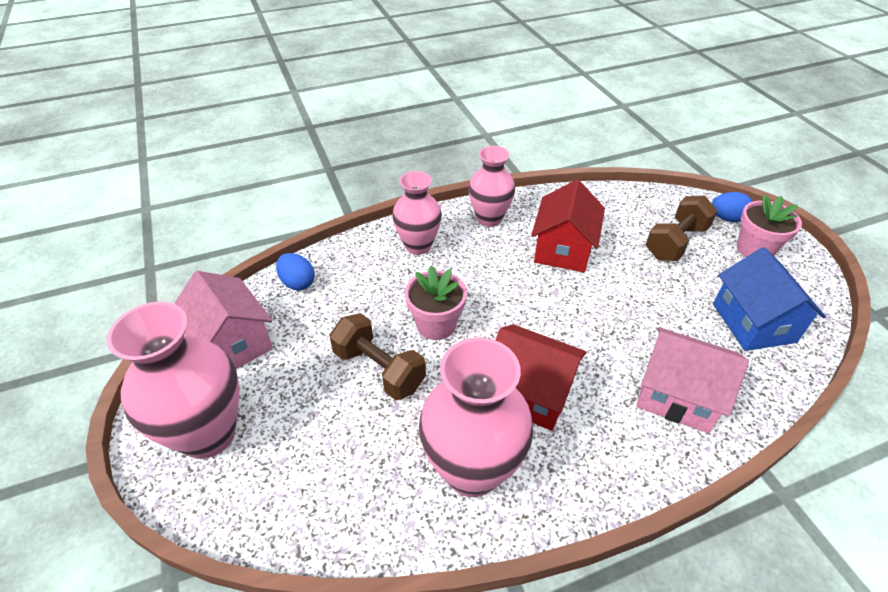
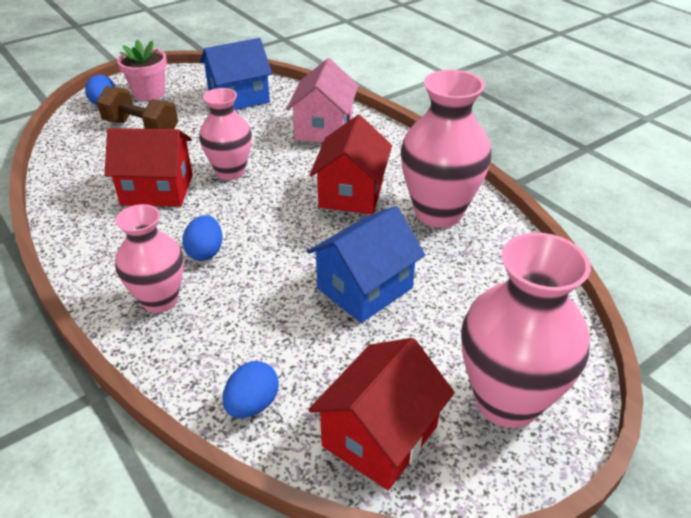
camera: 105 degrees left, 5 degrees down
(232, 343) = (380, 436): pink house -> red house
(379, 369) = (364, 288): brown dumbbell -> blue house
(436, 325) = (291, 260): pink flower pot -> none
(465, 273) = (205, 252): none -> blue egg
(489, 218) = (102, 248): pink vase -> pink vase (230, 172)

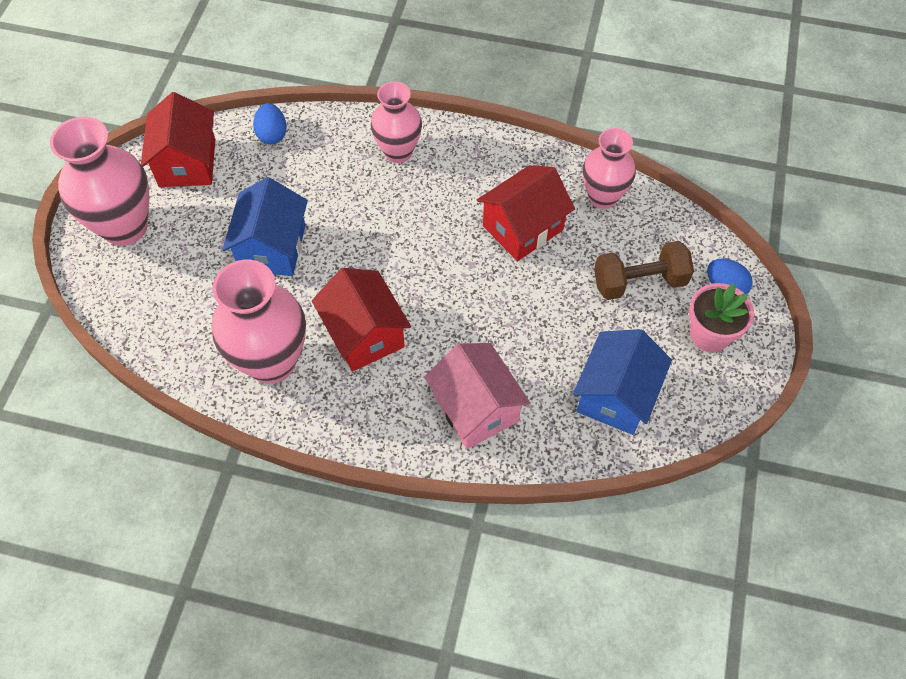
camera: 140 degrees right, 20 degrees up
(205, 252) = (413, 202): blue egg -> none
(230, 172) = (491, 287): pink vase -> pink vase (602, 197)

